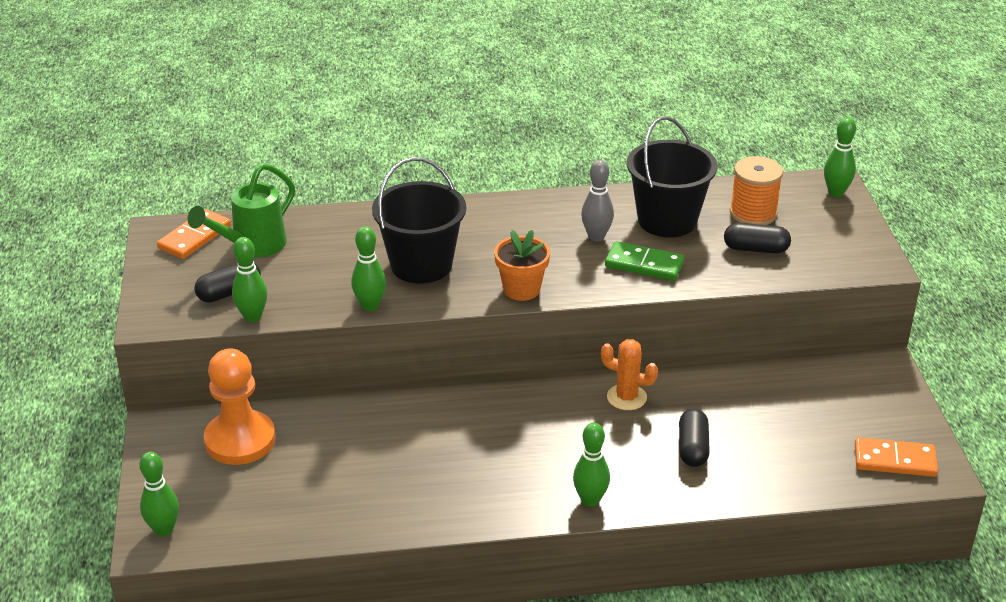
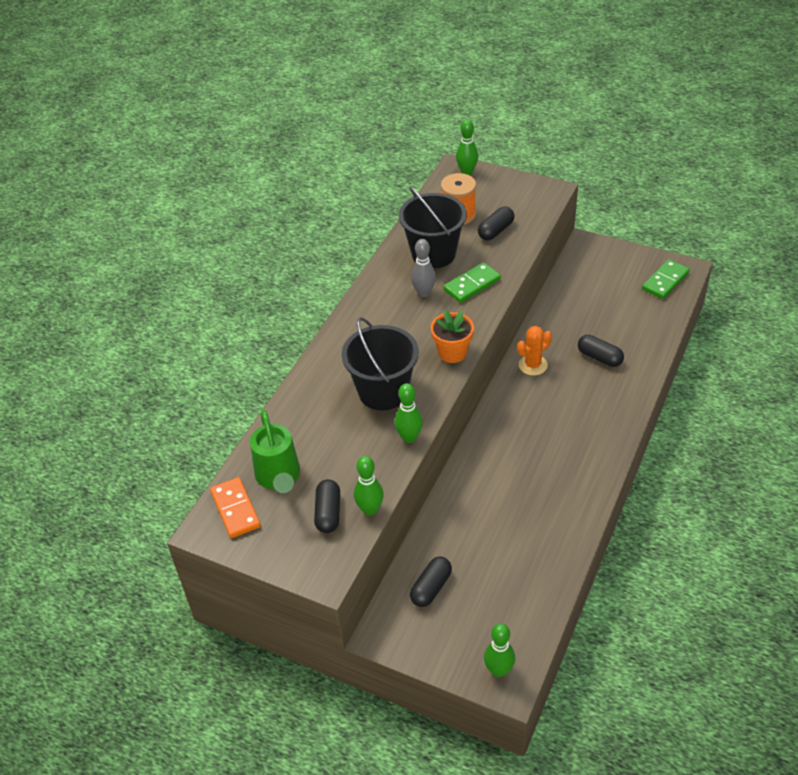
camera: 55 degrees left, 10 degrees up
(240, 440) = (431, 588): orange pawn -> black capsule
(590, 500) = (615, 425): green bowling pin -> none
(894, 460) = (665, 281): orange domino -> green domino

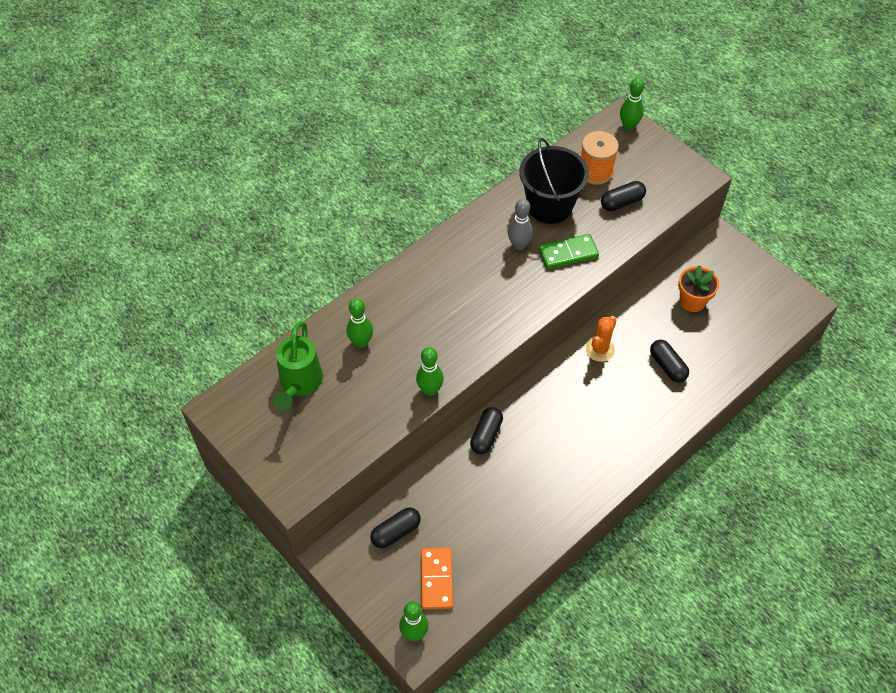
camera: 20 degrees right, 10 degrees up
(235, 509) = (249, 400): orange domino -> orange domino (436, 579)
(328, 513) = (324, 435): black capsule -> black capsule (486, 435)
(370, 509) = (361, 446): green bowling pin -> green bowling pin (361, 342)
(383, 391) = (430, 334): black bucket -> none
(452, 352) = (512, 318): orange flower pot -> orange flower pot (692, 301)
(533, 365) = (600, 349): orange cactus -> orange cactus turned 45 degrees counterclockwise
(665, 281) = (777, 308): green domino -> none

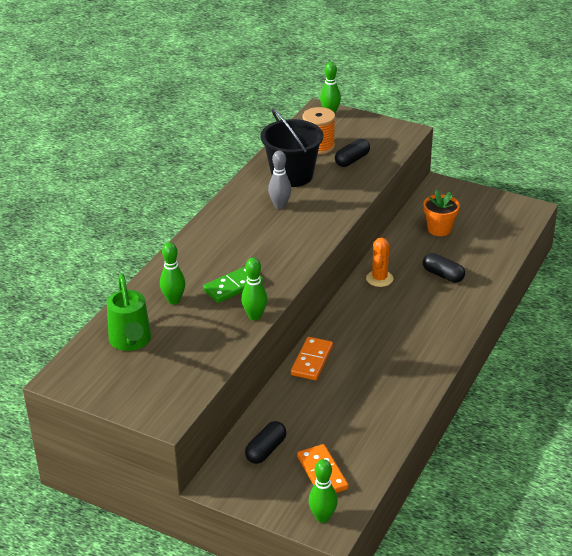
camera: 20 degrees left, 20 degrees down
(486, 435) = (312, 360): black capsule -> orange domino
(568, 253) = (325, 201): green domino -> green domino (233, 287)

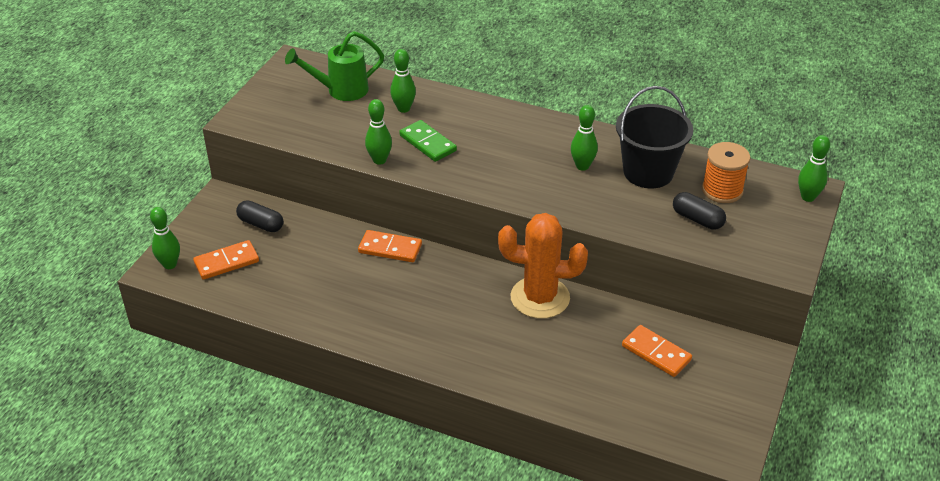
camera: 85 degrees right, 5 degrees up
(280, 205) = (582, 166): grey bowling pin -> green bowling pin
(379, 278) = (540, 298): orange cactus -> orange cactus, size x1.81
(439, 229) = (656, 353): orange flower pot -> orange domino
(443, 275) = (555, 355): black capsule -> none

